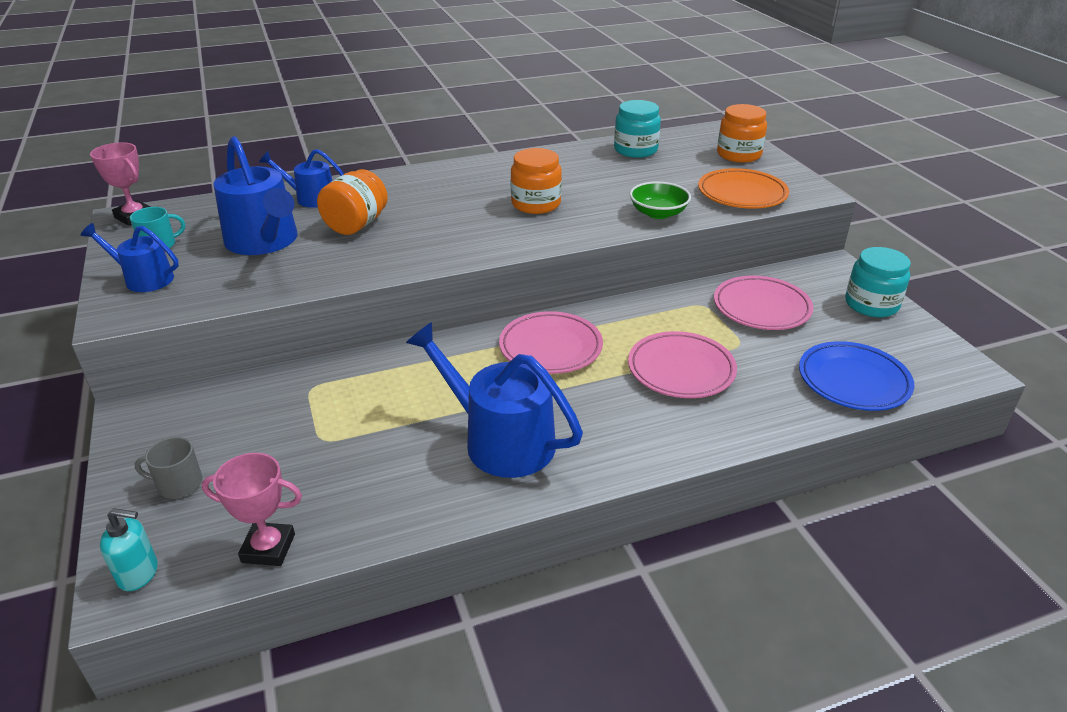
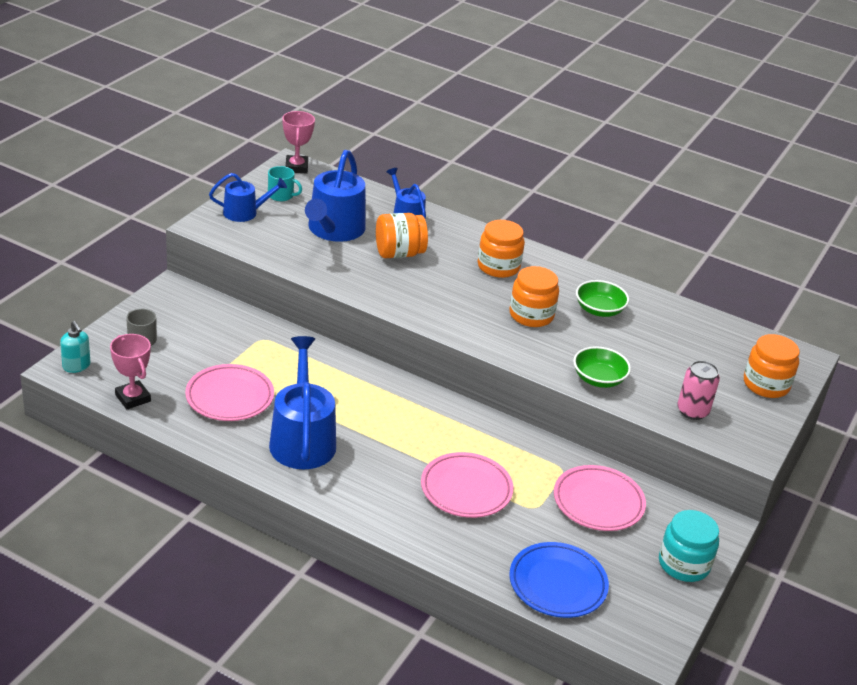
camera: 45 degrees right, 0 degrees up
(144, 279) = (244, 213): blue watering can -> blue watering can turned 105 degrees clockwise
(449, 189) = (498, 267): none -> orange jar
(550, 347) = (418, 417): pink plate -> pink plate (229, 397)
(569, 174) = (599, 310): none -> green bowl
(635, 150) = (690, 326): turquoise jar -> none
(742, 194) = (692, 411): orange plate -> pink can

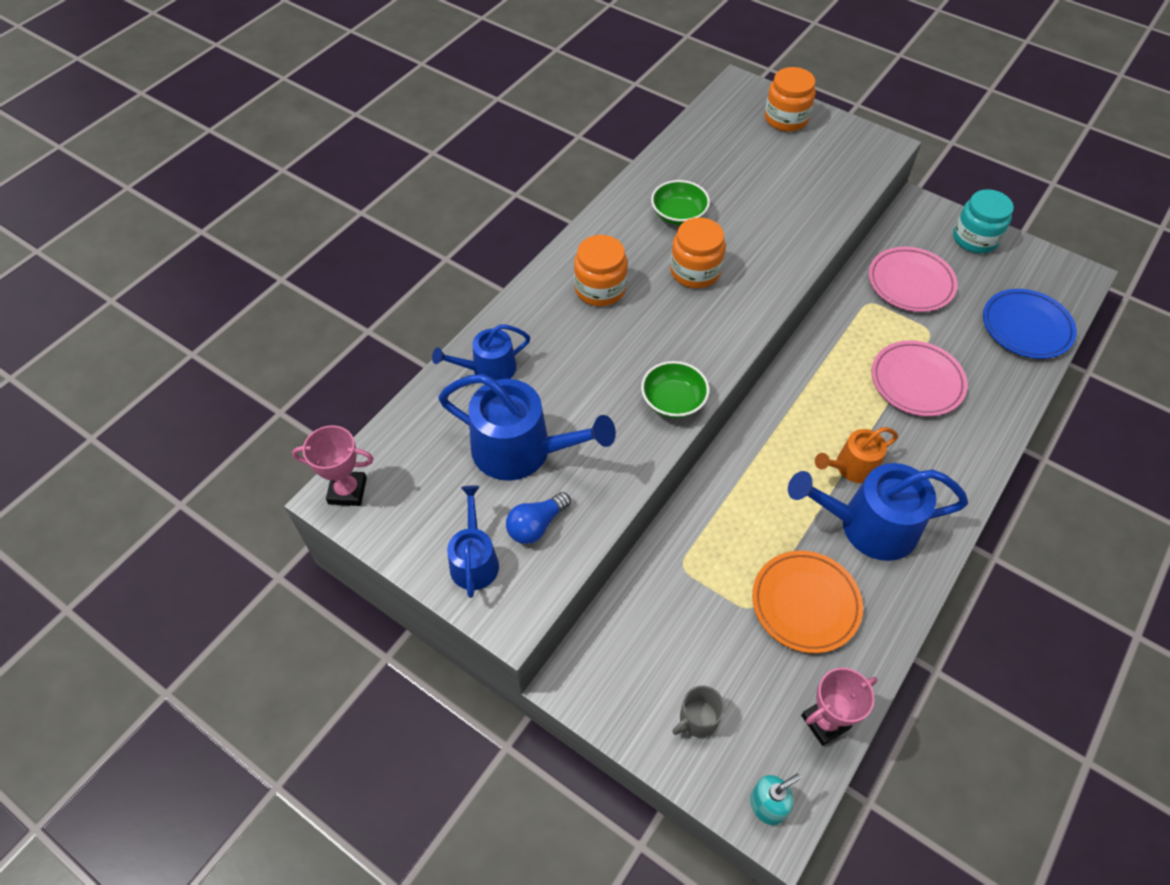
camera: 80 degrees left, 20 degrees up
(229, 397) = (805, 603): pink plate -> orange plate
(272, 236) = (536, 525): none -> blue light bulb
(281, 195) = (427, 512): turquoise mug -> none
(362, 436) = (852, 467): none -> orange watering can
(399, 253) = (575, 382): orange jar -> none
(598, 379) = (800, 233): green bowl -> green bowl (673, 401)
(692, 411) = (837, 174): pink can -> none

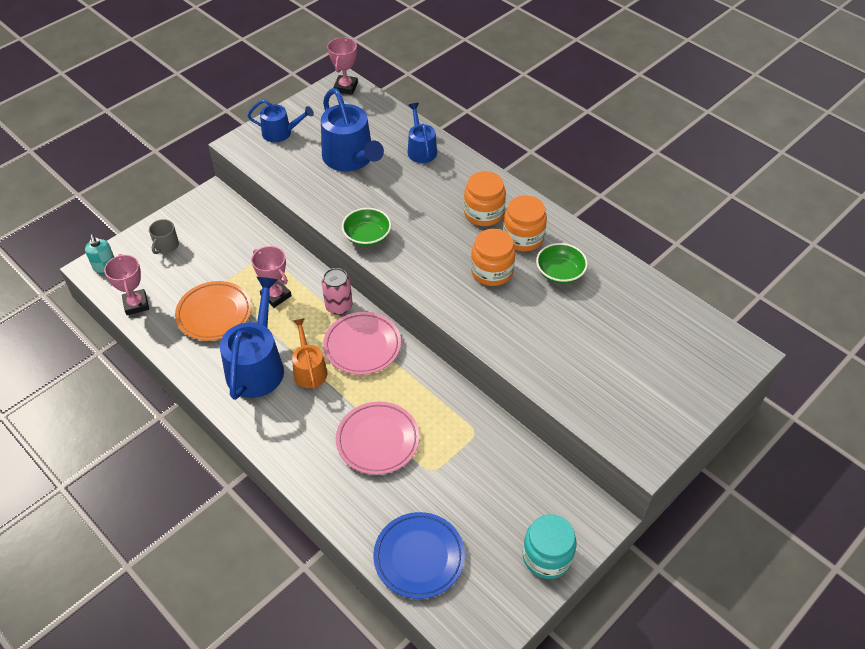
camera: 100 degrees right, 5 degrees down
(520, 450) = (350, 158): blue watering can -> blue watering can turned 60 degrees counterclockwise
(536, 525) = (293, 159): blue light bulb -> none
(698, 719) = (166, 246): grey mug -> grey mug turned 135 degrees counterclockwise
(744, 457) = (339, 306): none -> pink can
(749, 534) = (276, 296): none -> pink trophy
(786, 118) = (692, 381): orange jar -> orange jar (523, 238)
(910, 283) = (493, 474): pink plate -> pink plate (362, 346)

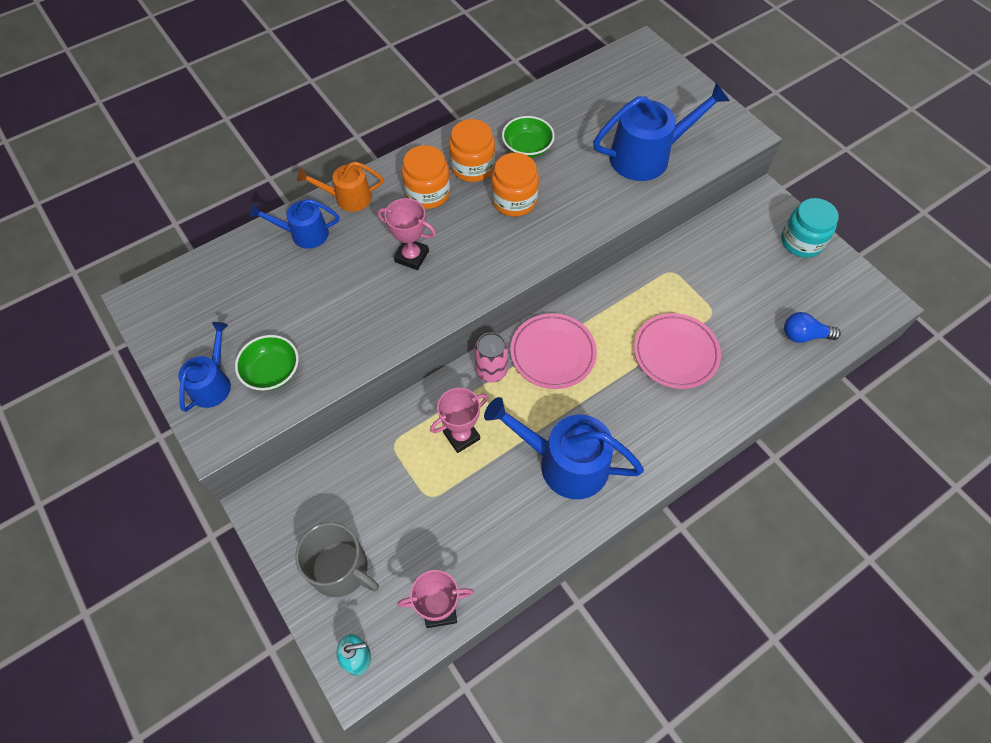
camera: 80 degrees left, 10 degrees up
(166, 246) = (340, 569): grey mug -> grey mug, size x1.73
(214, 314) = (476, 508): orange plate -> none
(309, 370) = (578, 408): orange watering can -> orange watering can (348, 198)
(345, 87) = (150, 298): pink trophy -> pink trophy (411, 256)
(350, 158) = (293, 307): blue watering can -> blue watering can (646, 156)
(367, 236) = (435, 305): green bowl -> green bowl (272, 371)
(419, 557) = (804, 335): blue plate -> blue light bulb

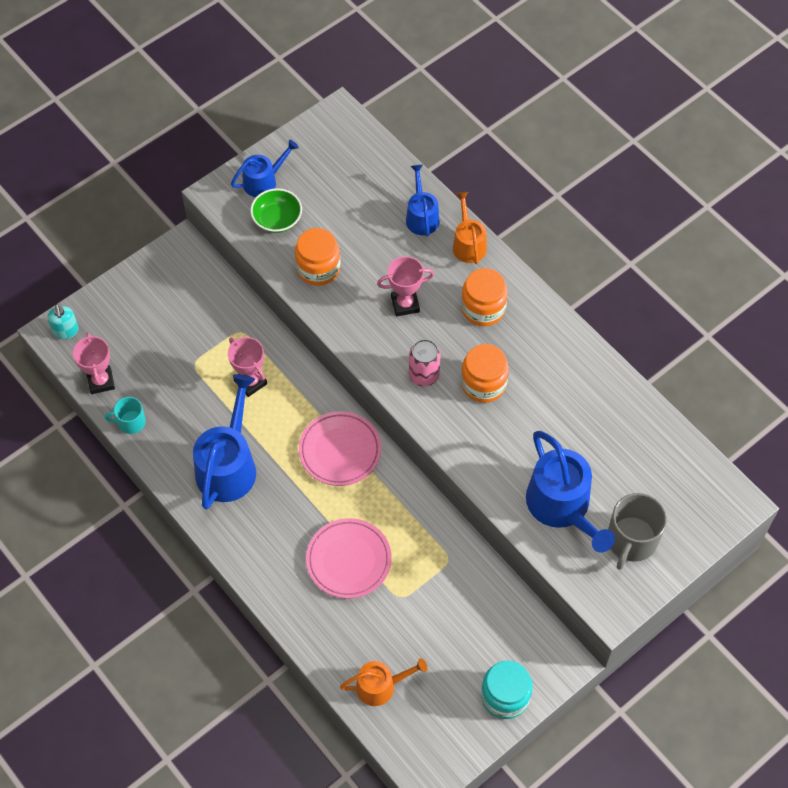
camera: 85 degrees right, 0 degrees up
(212, 383) = (263, 181): blue watering can -> blue watering can turned 45 degrees counterclockwise
(340, 569) = (132, 309): grey mug -> grey mug (631, 540)
(411, 256) = (405, 304): pink trophy -> pink trophy turned 60 degrees clockwise
(472, 167) = (522, 343): orange jar -> orange jar (318, 268)
(491, 370) = (317, 400): pink can -> pink can (424, 375)
(501, 572) = (131, 422): none -> turquoise mug
(527, 148) = (556, 391): green bowl -> none
(804, 335) = (380, 686): blue light bulb -> orange watering can

